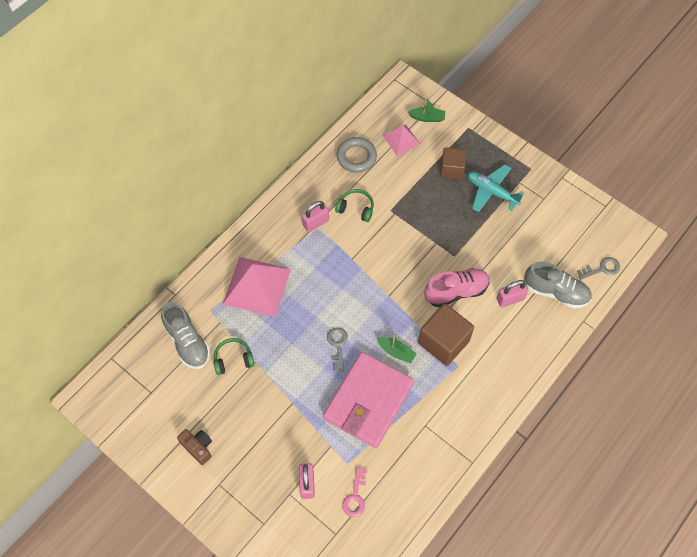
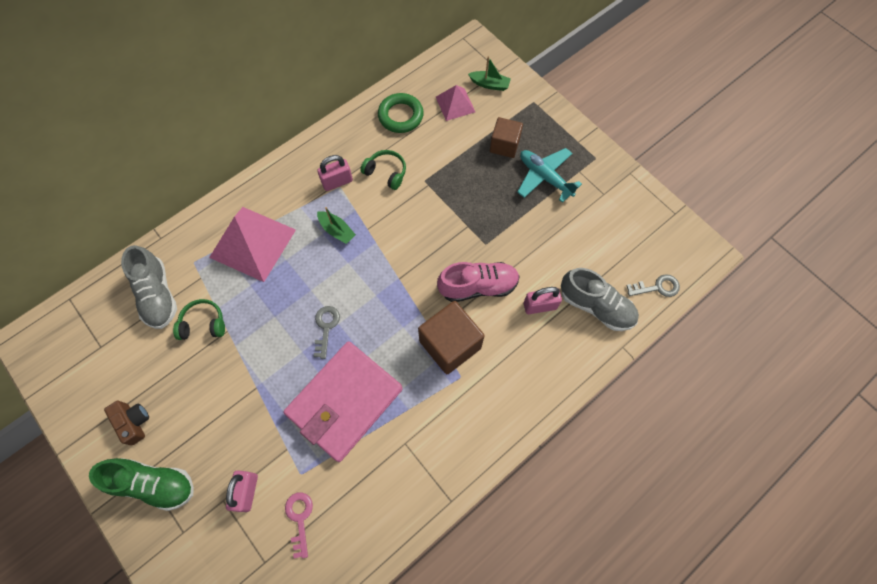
camera: 10 degrees right, 5 degrees up
(229, 491) = (154, 484): none -> green shoe
(355, 496) = (300, 518): pink key -> pink key turned 150 degrees clockwise
(356, 157) = (400, 116): grey ring -> green ring
(396, 352) = (392, 347): green boat -> green boat (337, 230)

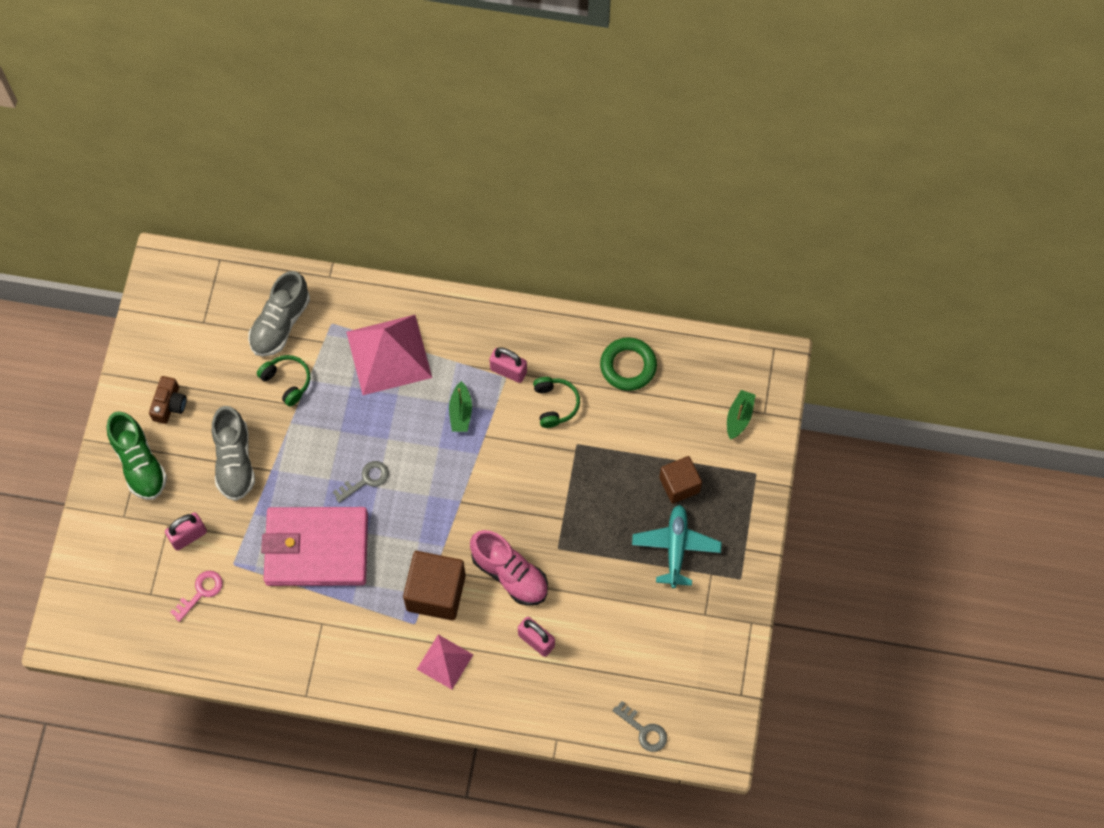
camera: 50 degrees right, 0 degrees up
(455, 104) = (686, 404): pink pyramid -> pink pyramid (445, 662)
(489, 84) = (739, 417): green boat -> green boat turned 135 degrees counterclockwise
(596, 306) = (577, 689): grey shoe -> grey shoe (234, 461)

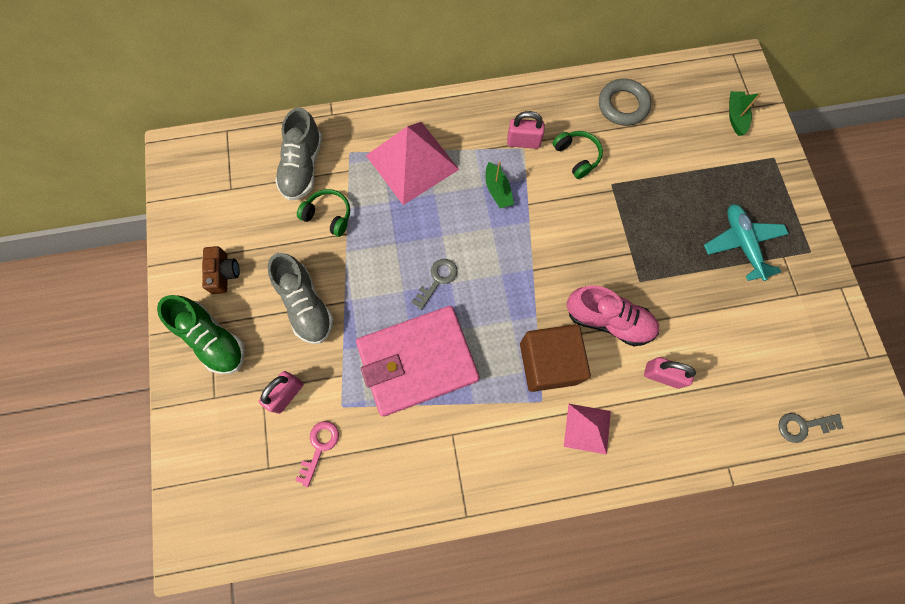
camera: 20 degrees left, 5 degrees up
(628, 366) = (623, 105): green ring -> grey ring
(643, 730) = (803, 426): grey key -> grey key turned 150 degrees clockwise
(679, 485) = (716, 189): brown cube -> none

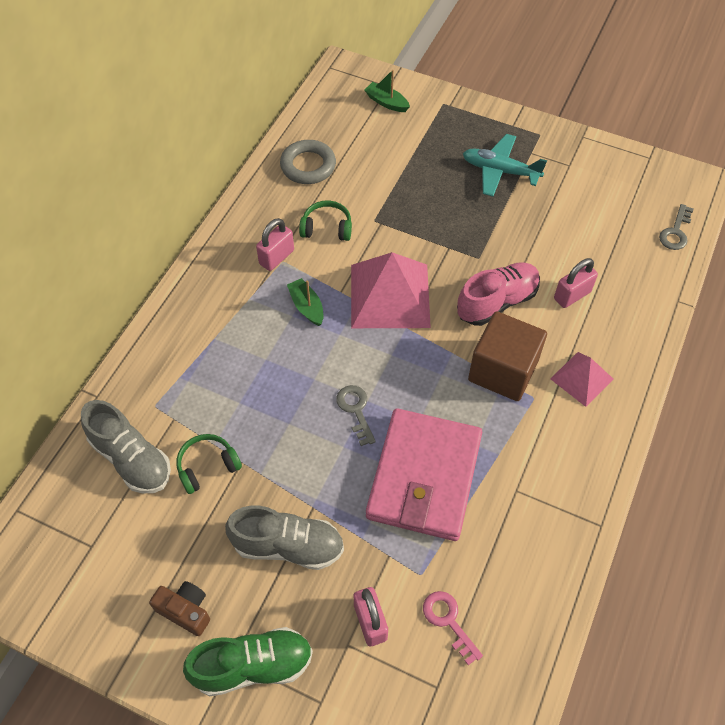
camera: 55 degrees left, 15 degrees down
(412, 162) = (216, 357): pink pyramid -> pink pyramid (390, 295)
(497, 190) = (307, 307): green boat -> green boat turned 135 degrees counterclockwise

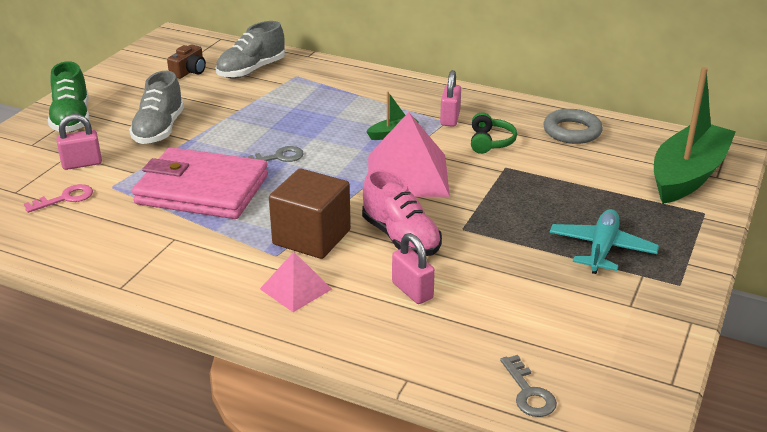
camera: 90 degrees right, 25 degrees down
(185, 610) = (124, 94): brown camera -> brown camera (189, 71)
(207, 466) = (237, 97): green headphones -> none
(276, 257) = (450, 118): pink padlock -> pink padlock turned 60 degrees clockwise
(386, 102) = (687, 175): green boat -> green boat, size x2.39
(675, 232) = (528, 392): grey key -> grey key turned 135 degrees counterclockwise

